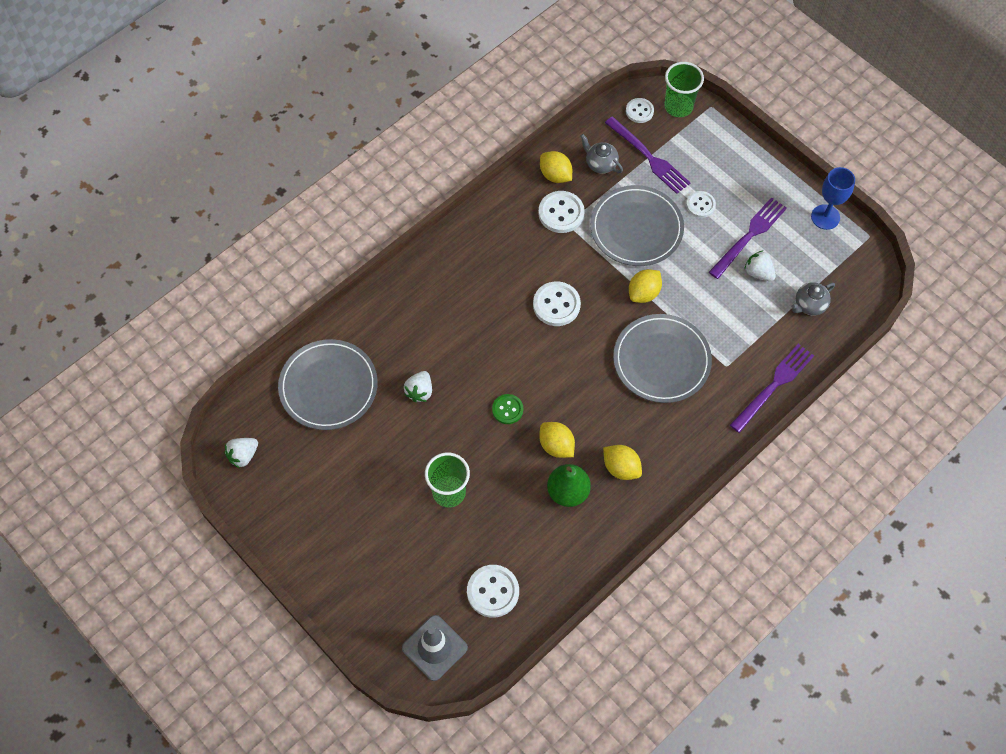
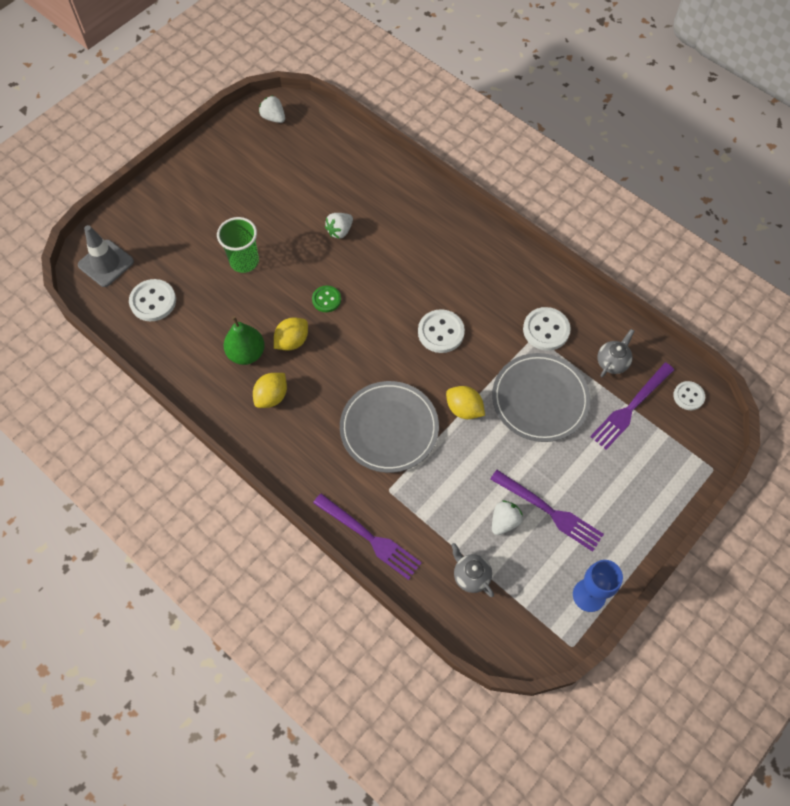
camera: 85 degrees right, 0 degrees up
(328, 386) = (339, 166): grey plate -> none
(419, 391) = (340, 231): white strawberry -> white strawberry turned 60 degrees counterclockwise
(555, 175) = (590, 322): yellow lemon -> none
(678, 106) = (704, 435): green cup -> none
(700, 205) = (580, 461): white button -> none

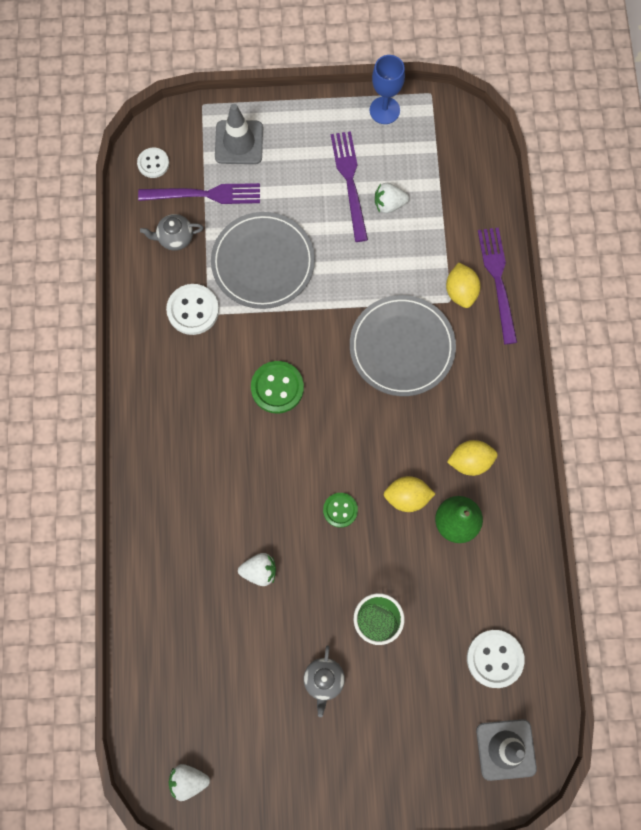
camera: 135 degrees left, 10 degrees up
(273, 118) = (188, 780): white strawberry -> white strawberry turned 90 degrees clockwise
(441, 332) = (277, 388): white button -> green button
(464, 409) = (328, 308): yellow lemon -> yellow lemon (461, 291)
(471, 576) = (451, 192): grey teapot -> grey teapot (324, 680)
(655, 465) = (239, 142): none -> grey traffic cone

